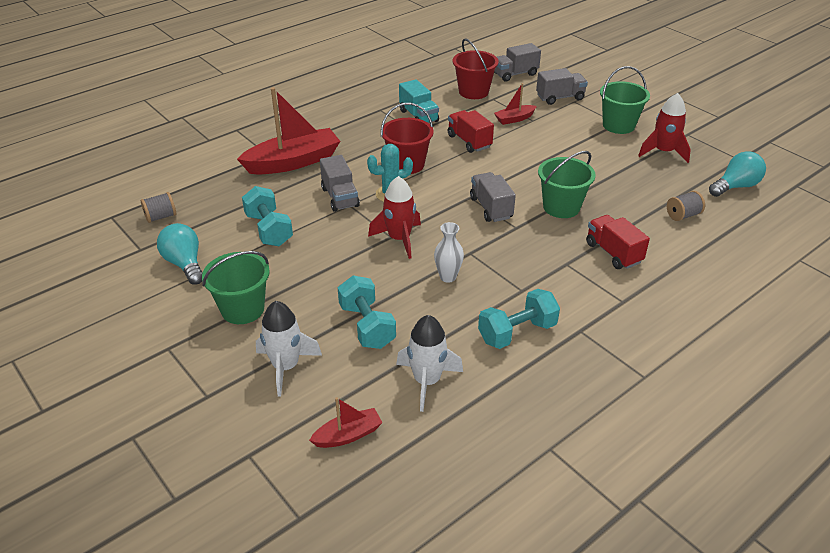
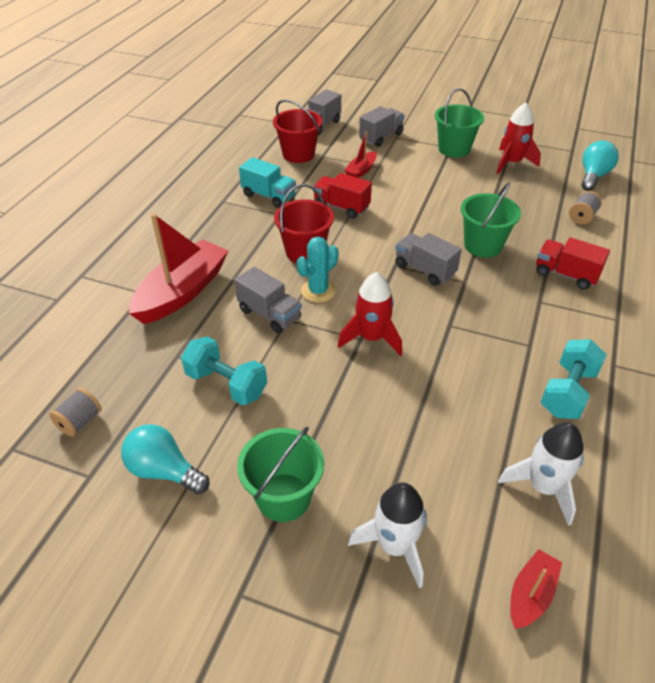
camera: 30 degrees left, 5 degrees up
(367, 326) = (431, 452): turquoise dumbbell -> none
(448, 277) = (454, 360): white vase -> none

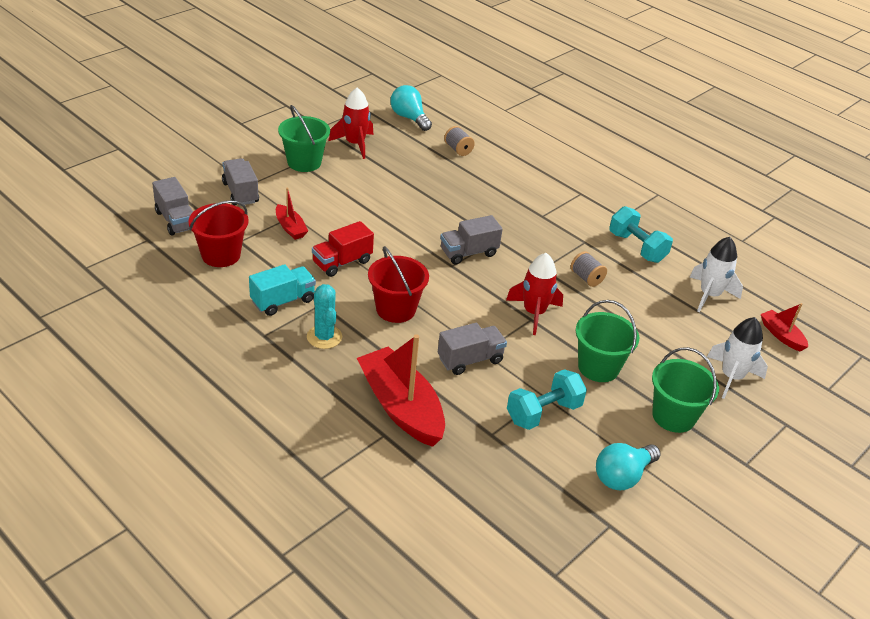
camera: 70 degrees left, 5 degrees down
(80, 422) = (543, 520): grey spool -> grey spool (586, 278)
(318, 291) = (457, 321): turquoise cactus -> turquoise cactus (324, 337)
(483, 245) = (458, 211): green bucket -> green bucket (598, 367)
(566, 274) = (520, 190): red truck -> none

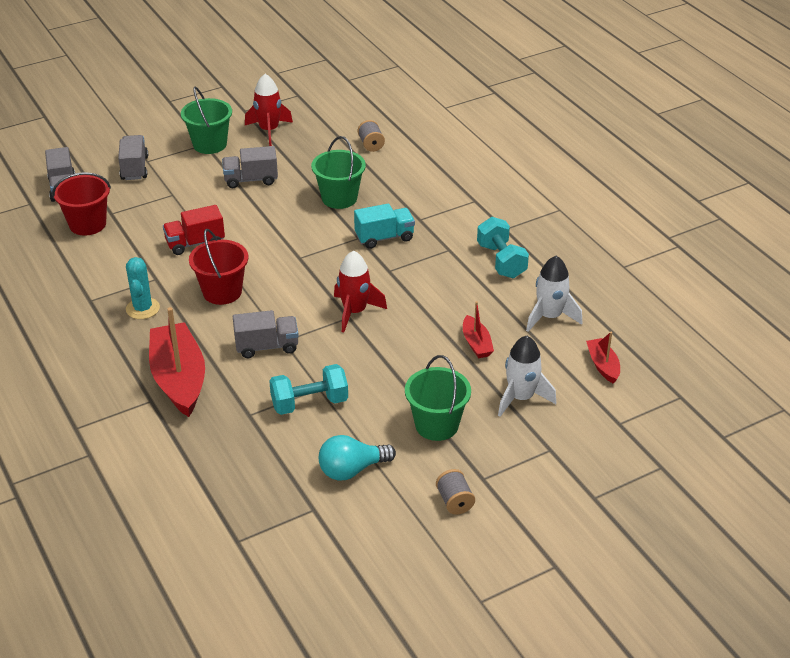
camera: 20 degrees right, 0 degrees up
(283, 301) = (122, 272): turquoise truck -> turquoise truck (384, 237)
(290, 228) = (164, 206): red boat -> red boat (476, 343)
(409, 118) = (339, 108): turquoise light bulb -> none
(468, 253) = (323, 247): grey truck -> grey truck (251, 180)
(586, 278) = (429, 285): grey spool -> grey spool (454, 501)
(598, 367) = (388, 370): green bucket -> green bucket (339, 198)

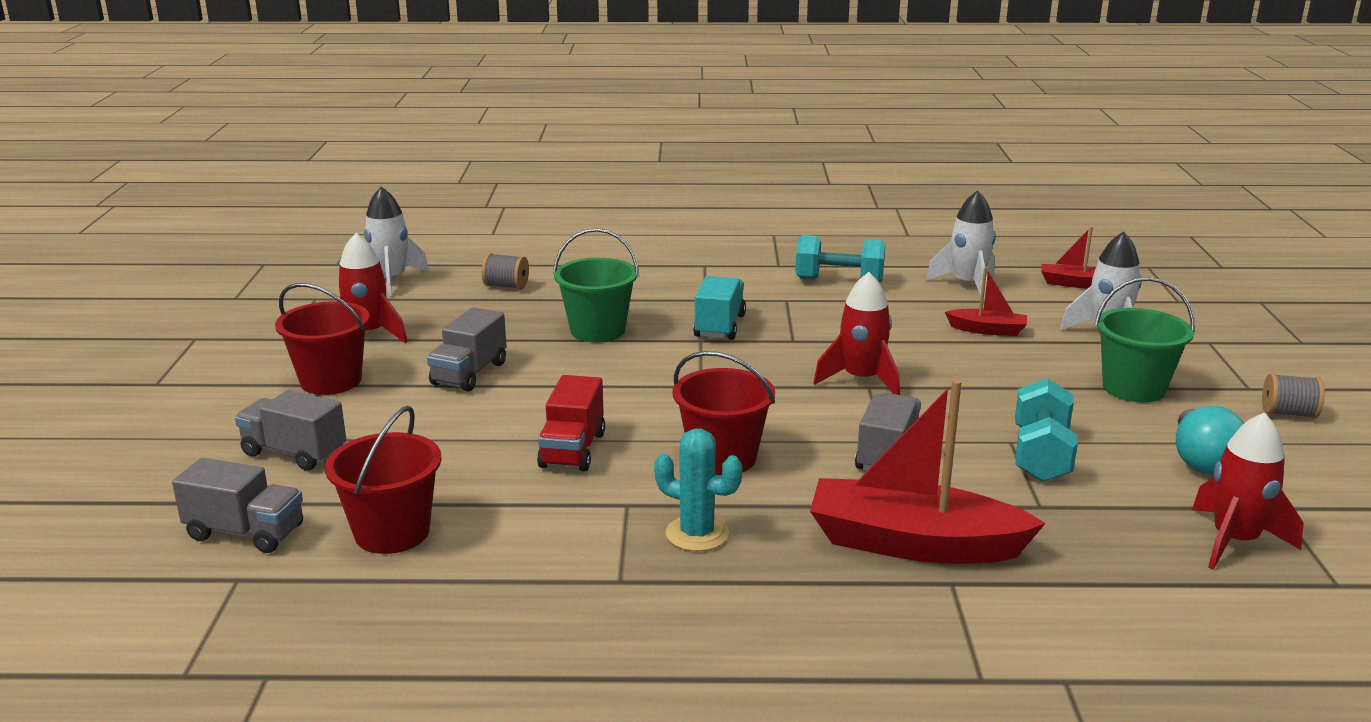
camera: 60 degrees left, 15 degrees down
(209, 144) = (331, 381): green bucket -> red bucket
(259, 495) = (1234, 541): none -> red rocket
(342, 106) = (391, 280): none -> white rocket

